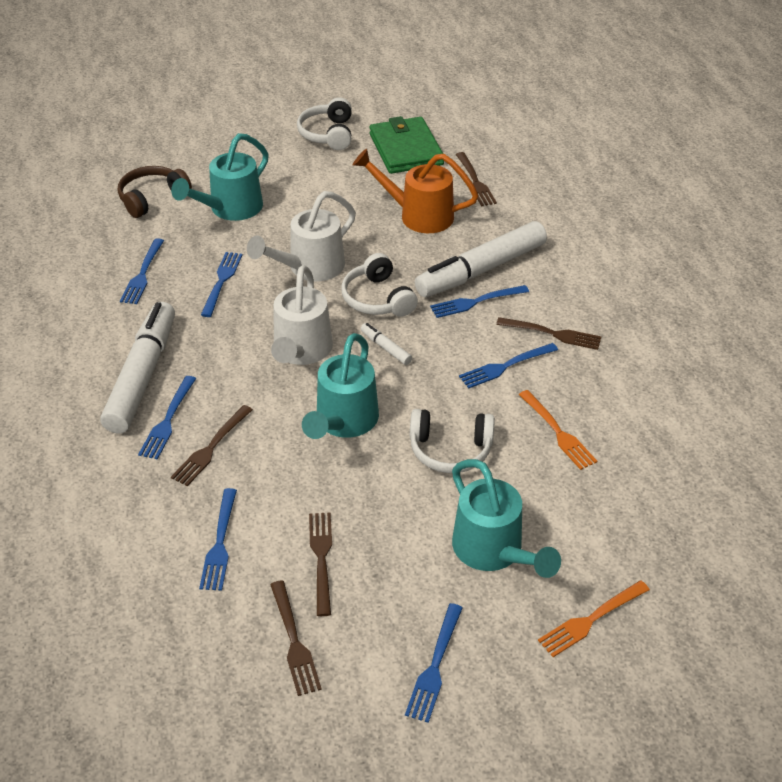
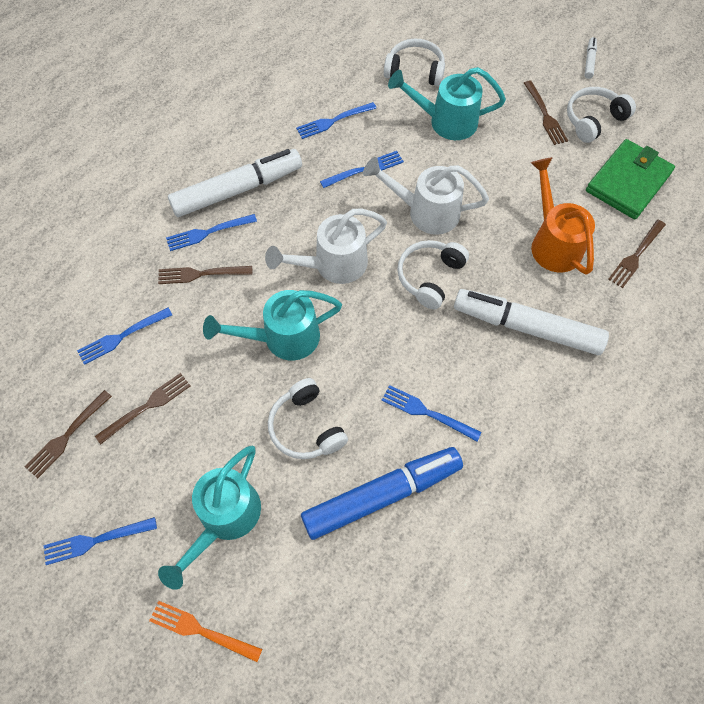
camera: 55 degrees right, 20 degrees up
(152, 198) = (415, 71): brown headphones -> white headphones
(386, 348) = (380, 316): white marker -> white marker (589, 61)
(476, 302) = (485, 346): blue fork -> none
(552, 334) = (494, 426): brown fork -> brown fork (545, 115)
(558, 432) = (382, 495): orange fork -> blue marker

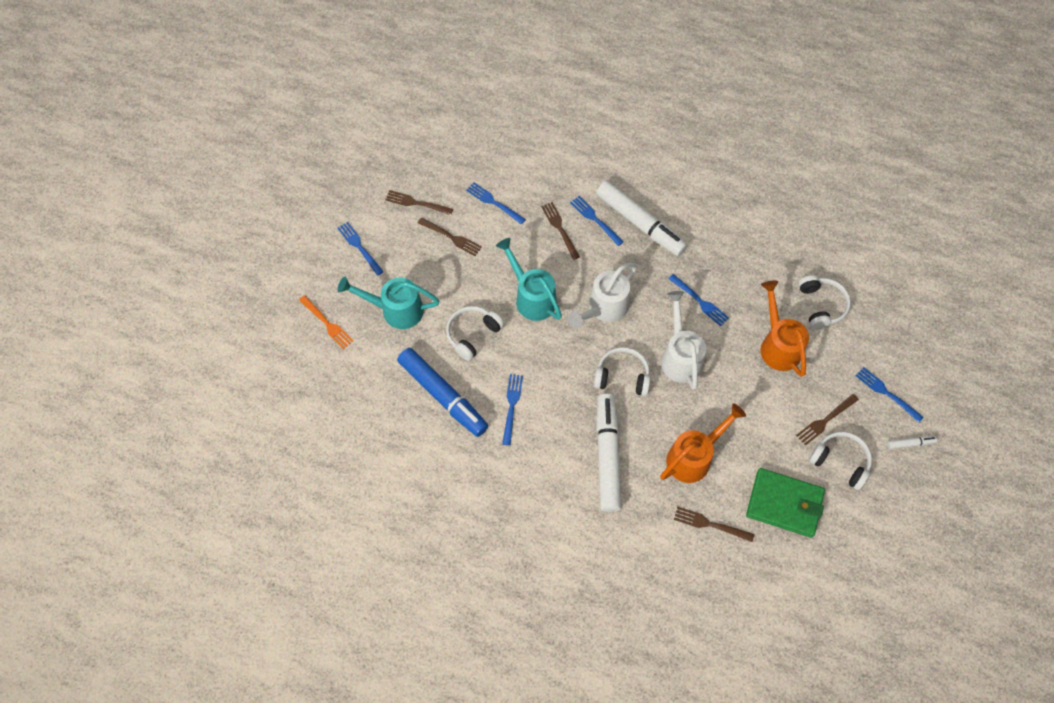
camera: 70 degrees right, 0 degrees up
(201, 631) = (327, 323): orange fork -> orange fork turned 135 degrees clockwise
(333, 121) = (736, 264): blue fork -> blue fork (886, 393)
(333, 265) = (604, 308): white watering can -> white watering can turned 90 degrees counterclockwise
(446, 121) = (778, 345): turquoise watering can -> orange watering can

